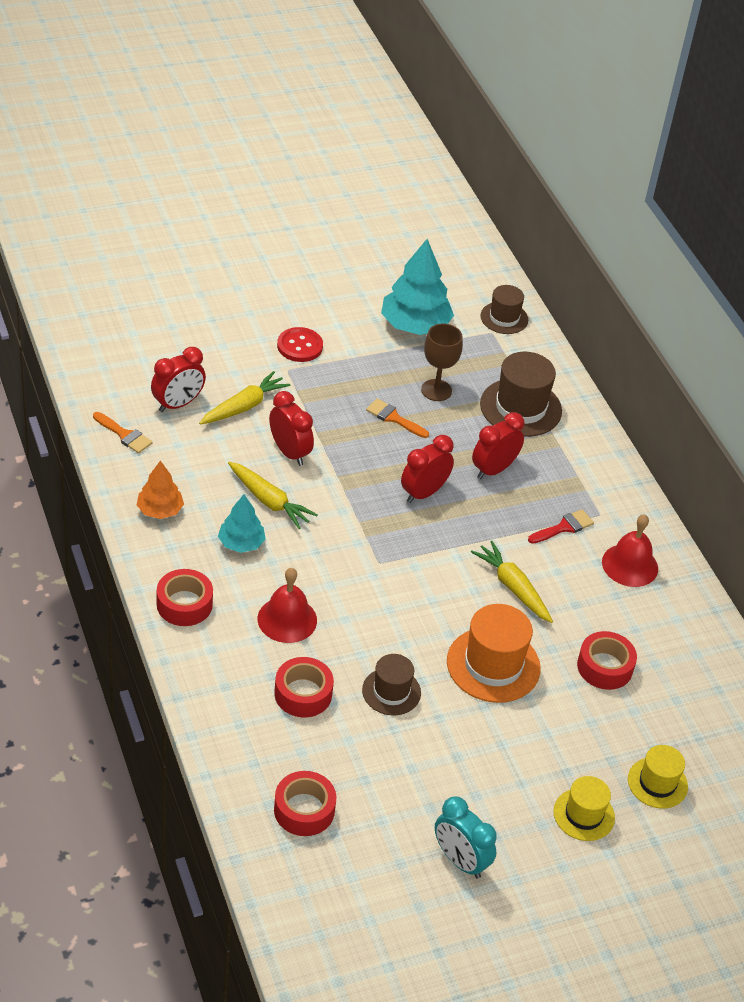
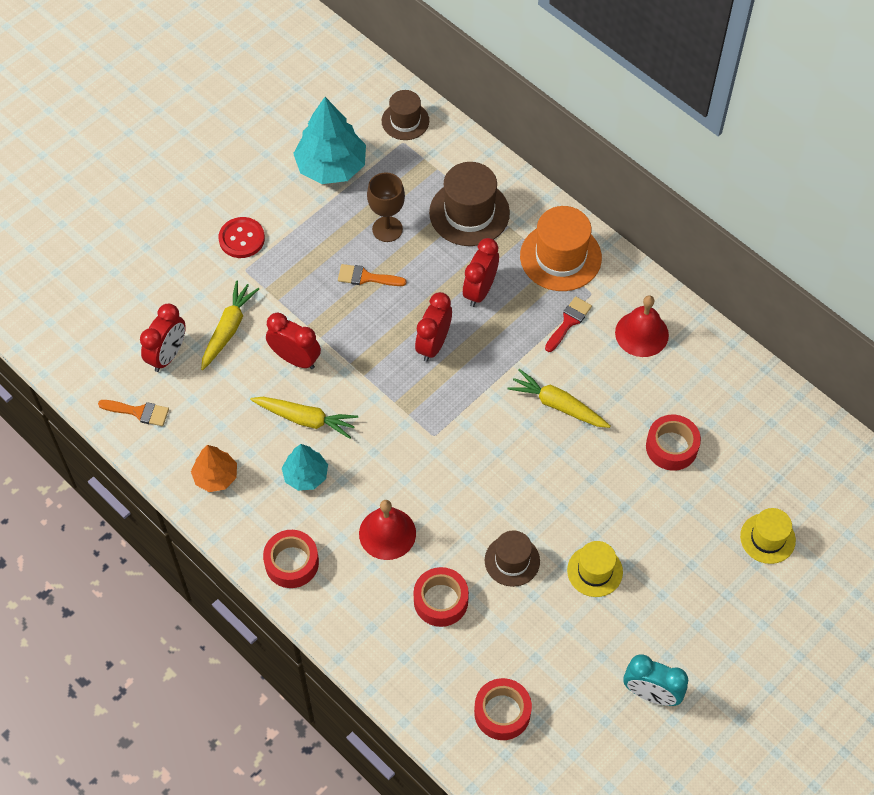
camera: 20 degrees left, 15 degrees up
(493, 665) = (581, 491): orange hat -> orange hat (560, 257)
(584, 814) = (725, 599): yellow hat -> yellow hat (595, 571)

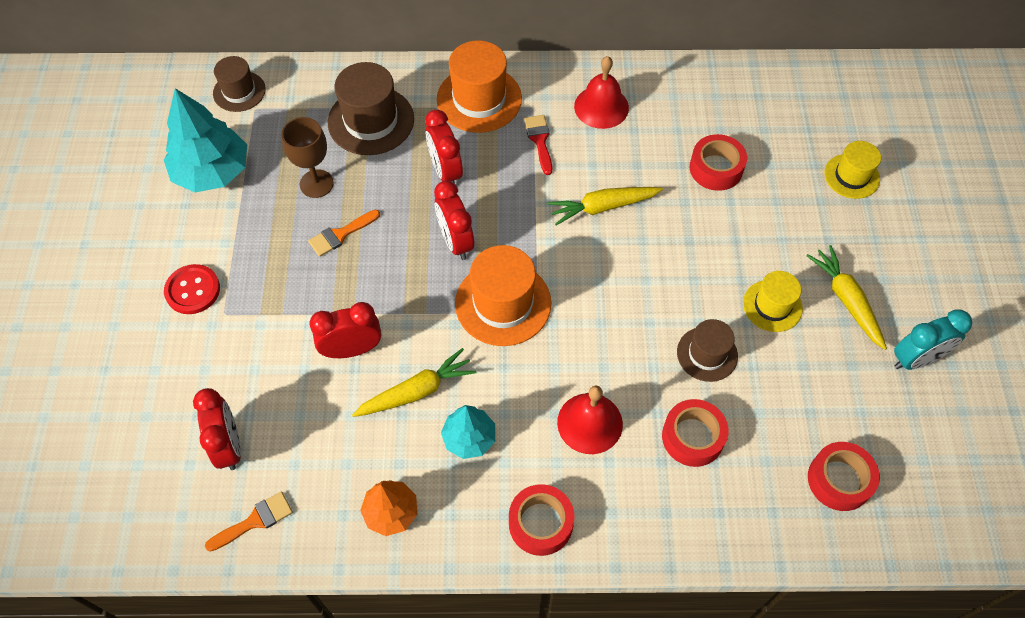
camera: 45 degrees left, 0 degrees up
(228, 329) = (263, 375): yellow carrot -> yellow carrot (846, 300)
(418, 411) = (503, 303): none -> orange hat

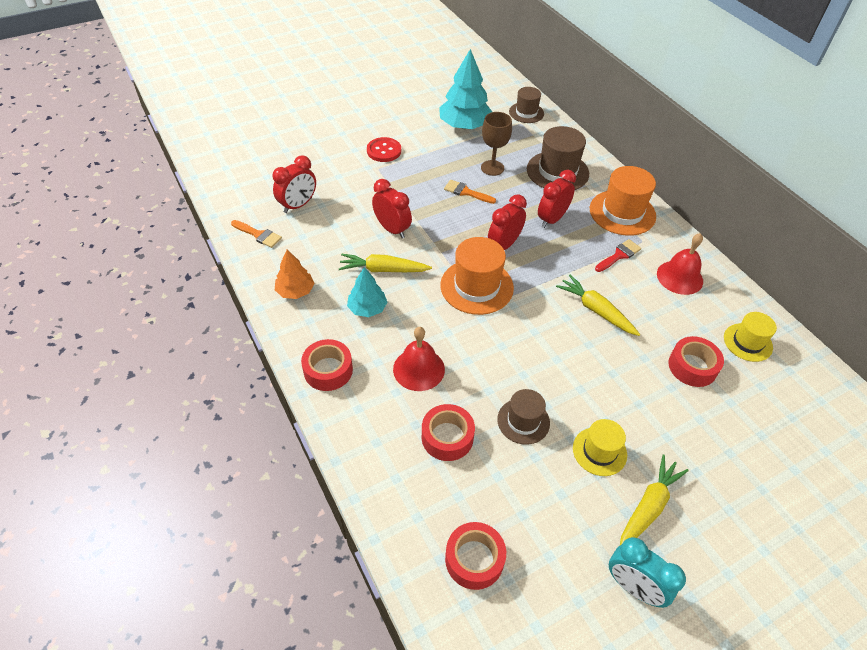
camera: 60 degrees right, 10 degrees down
(416, 391) = (383, 270): yellow carrot -> yellow carrot turned 150 degrees clockwise
(851, 176) = (777, 468): yellow hat -> yellow hat (747, 342)

